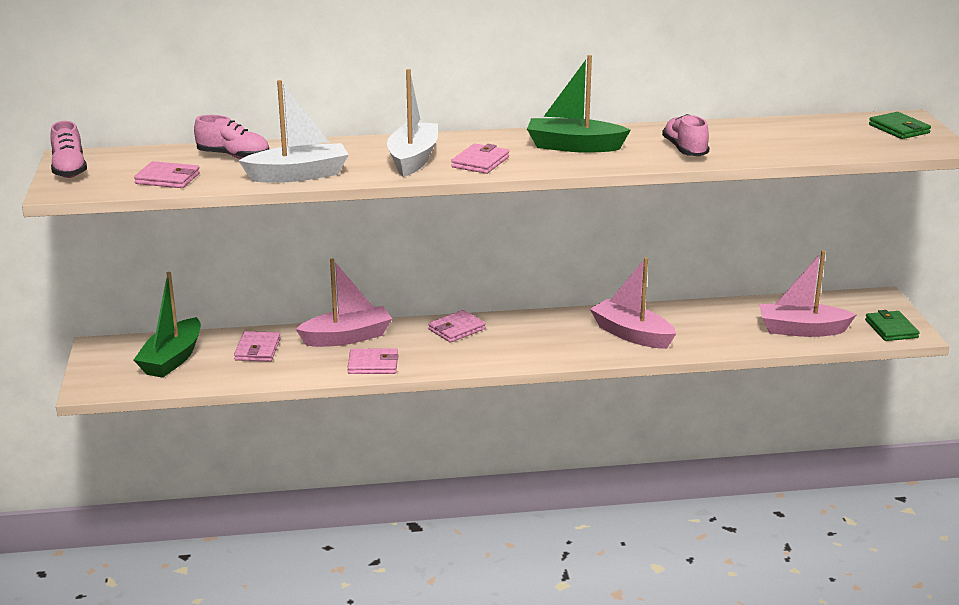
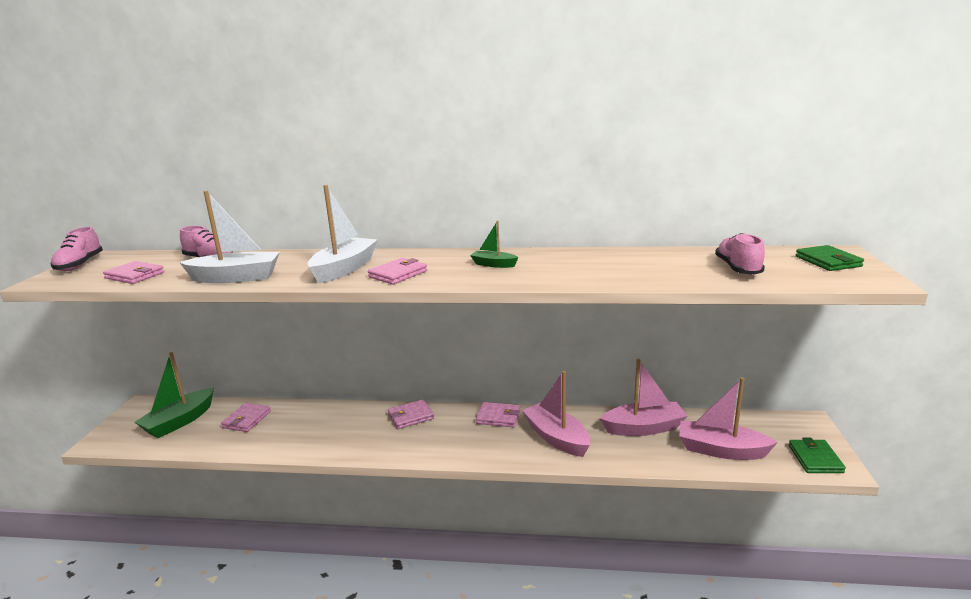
camera: 15 degrees right, 5 degrees down
(347, 337) = (321, 415): pink boat -> pink boat (644, 428)
(373, 364) = (322, 444): pink wallet -> pink wallet (498, 417)
(574, 146) = (493, 264): green boat -> green boat, size x0.52
(685, 149) = (596, 271): pink shoe -> pink shoe (738, 268)

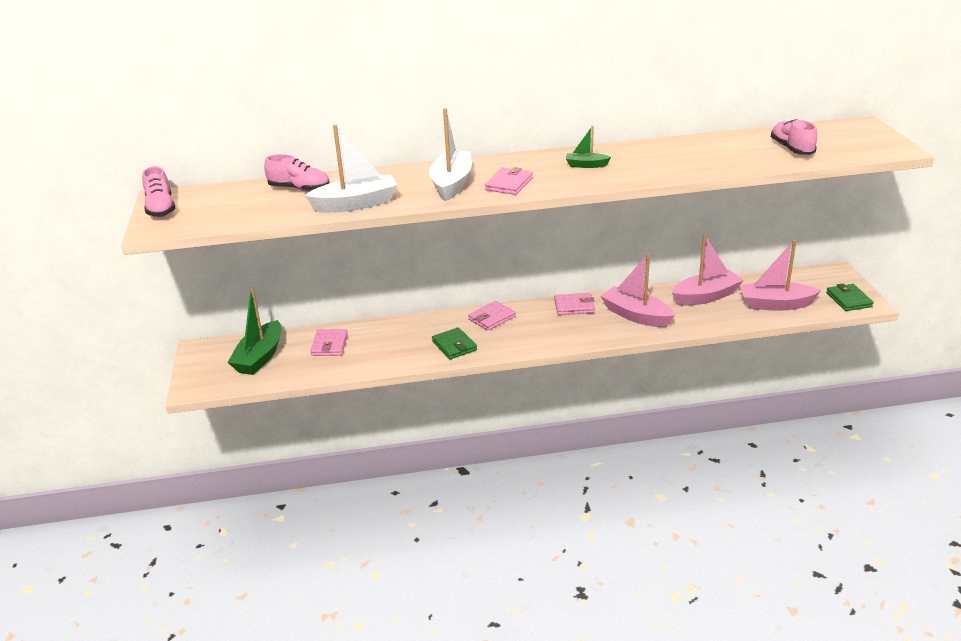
camera: 15 degrees left, 10 degrees up
(135, 275) = (244, 213): pink wallet -> none
(828, 261) = (857, 135): green wallet -> green wallet (454, 346)

